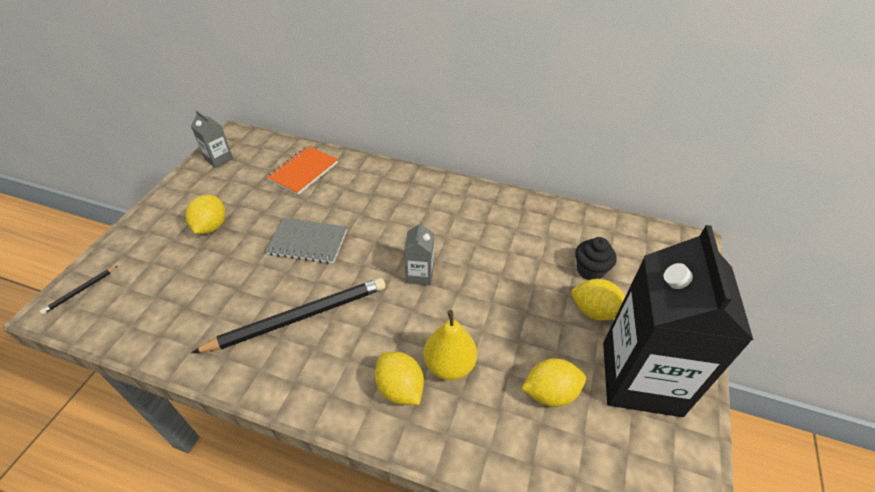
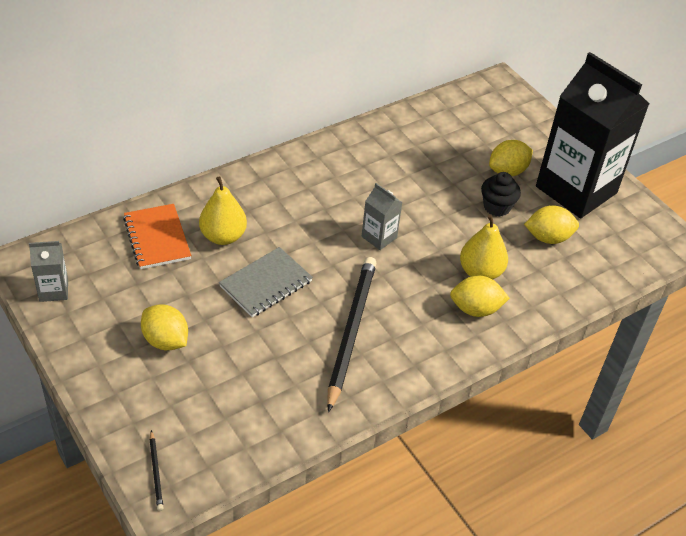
camera: 55 degrees left, 0 degrees up
(334, 197) = (223, 236): none -> yellow pear
(550, 393) = (548, 238): yellow lemon -> yellow lemon turned 60 degrees clockwise
(590, 270) = (471, 147): black cupcake -> black cupcake (497, 207)

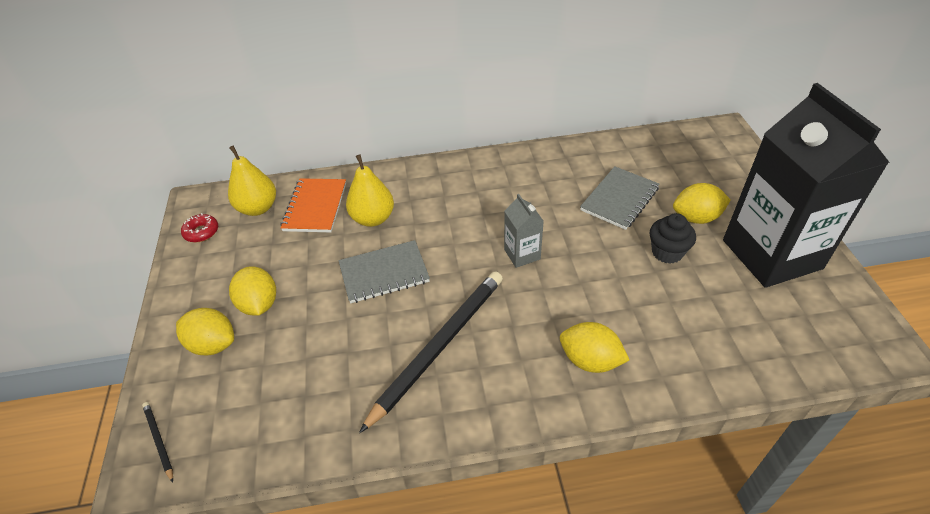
camera: 30 degrees right, 0 degrees up
(53, 290) = (201, 232): grey carton -> red donut
(156, 472) = (159, 441): black pencil -> black pencil turned 135 degrees clockwise
(438, 168) = (619, 199): none -> grey notebook
(480, 272) = (615, 319): yellow pear -> yellow pear (258, 208)
(548, 238) = (715, 300): yellow lemon -> yellow lemon (213, 344)

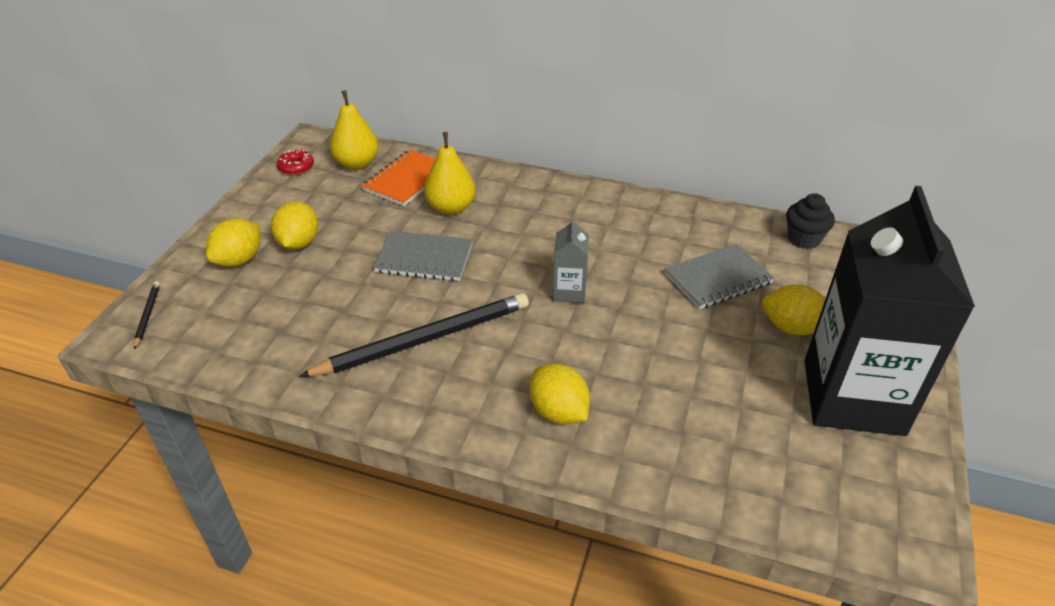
camera: 25 degrees right, 5 degrees down
(213, 344) = (239, 260): yellow lemon -> yellow lemon turned 75 degrees clockwise
(667, 252) = (728, 348): black cupcake -> black cupcake (803, 239)

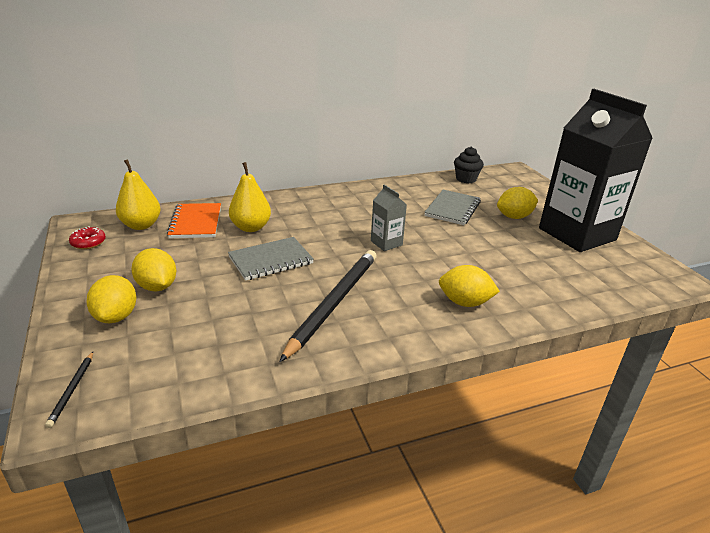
camera: 40 degrees left, 10 degrees down
(147, 315) = (72, 390): black pencil -> black pencil turned 135 degrees counterclockwise

